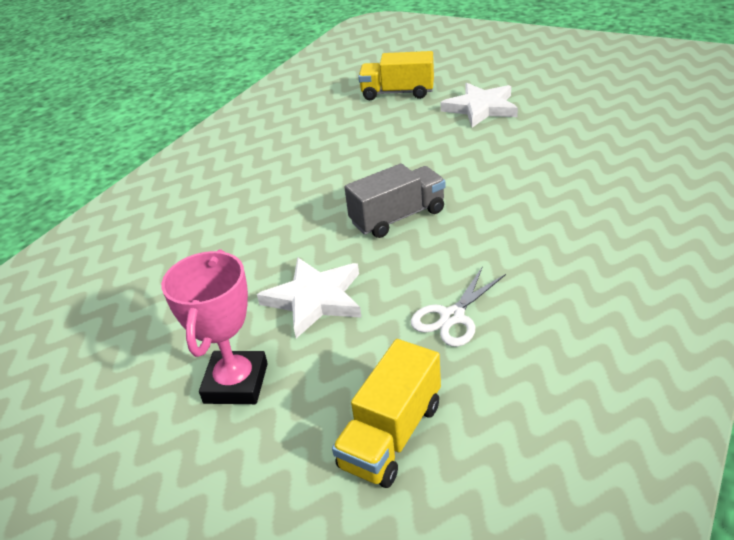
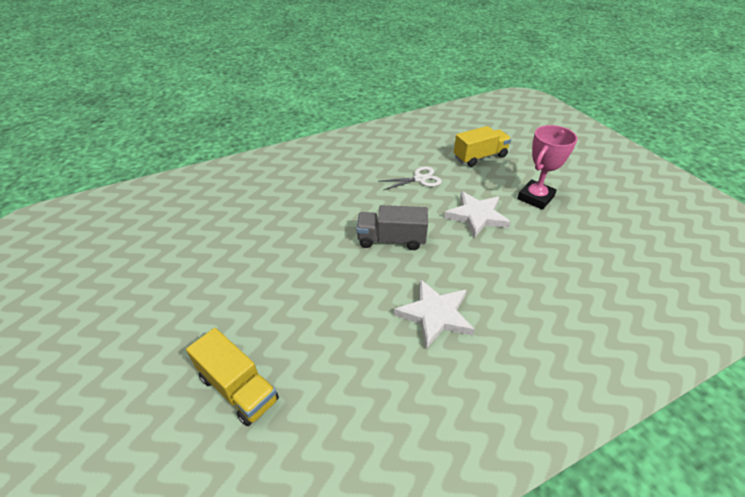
camera: 150 degrees left, 5 degrees up
(481, 108) = (218, 306): white star -> white star (435, 315)

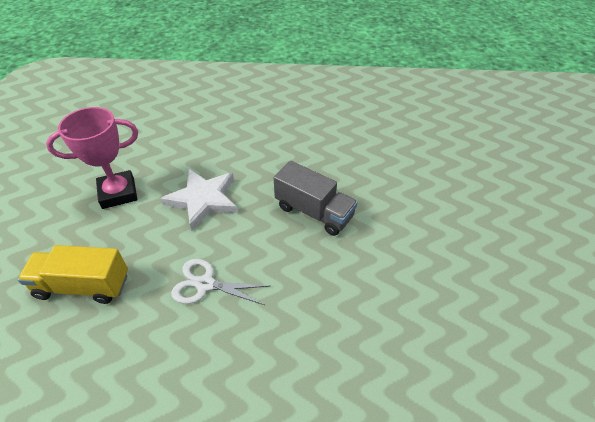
camera: 150 degrees left, 5 degrees up
(238, 388) = (497, 150): yellow truck -> none
(435, 315) = (328, 138): white star -> none

